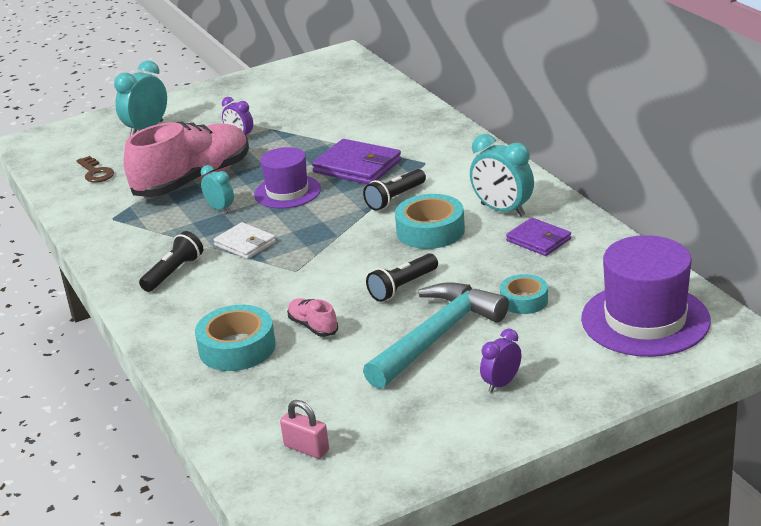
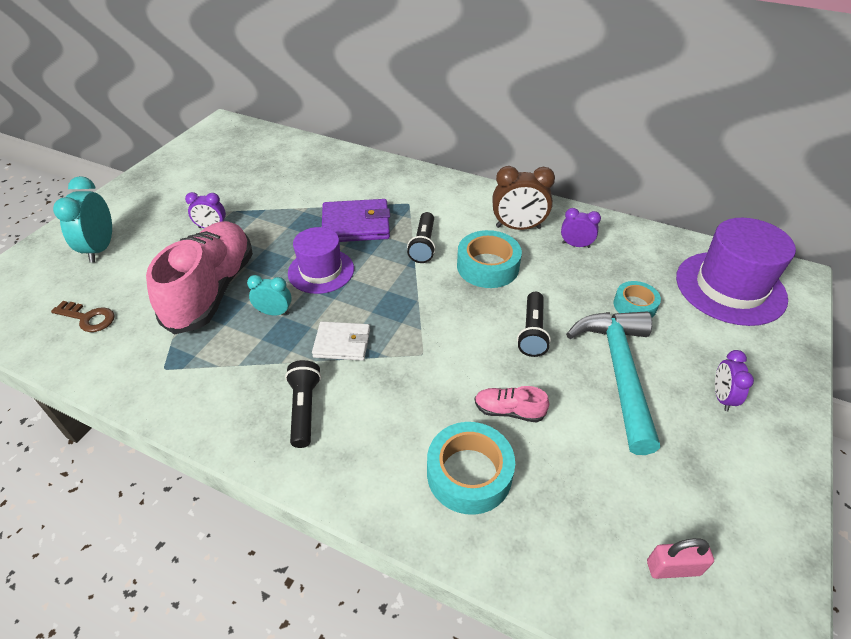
camera: 40 degrees left, 15 degrees up
(502, 210) = (518, 227): turquoise clock -> brown clock
(538, 240) = (576, 245): purple wallet -> purple clock

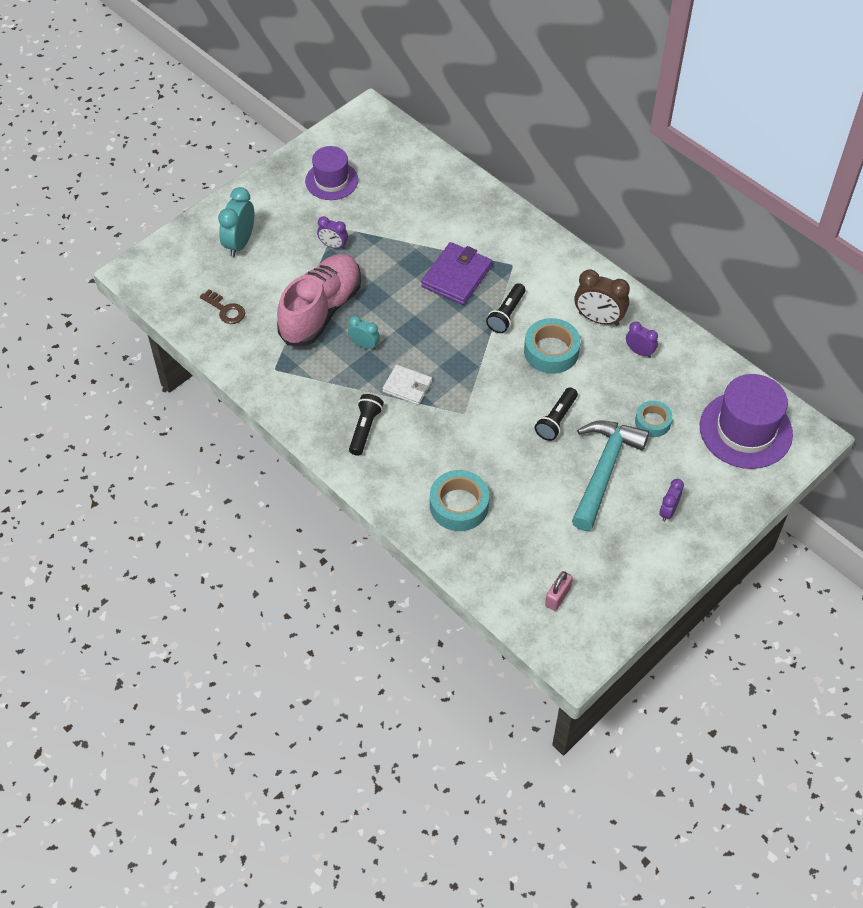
camera: 20 degrees right, 10 degrees up
(321, 271) = (412, 316): purple hat -> purple hat (331, 181)
(356, 225) = (457, 276): purple wallet -> purple wallet turned 75 degrees counterclockwise
(509, 411) = (506, 473): pink shoe -> none
(673, 568) = (557, 597): pink padlock -> pink padlock turned 75 degrees counterclockwise

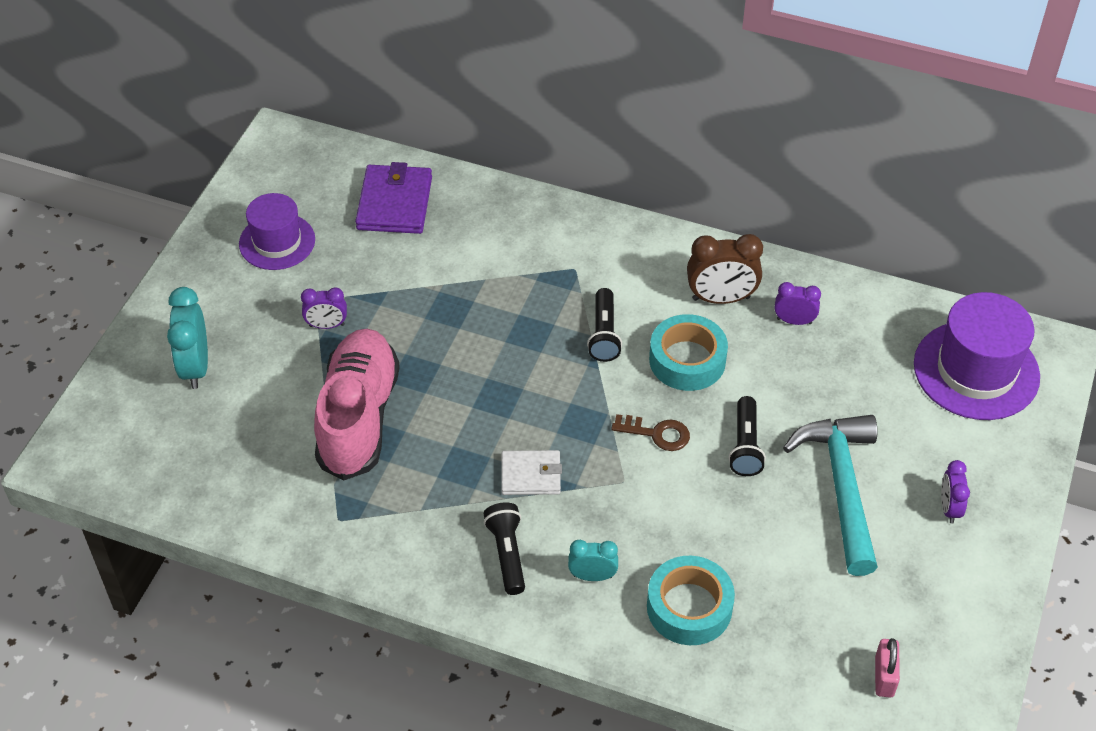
camera: 25 degrees left, 5 degrees down
(225, 310) = (224, 464): brown key -> brown key (657, 434)
(364, 345) = (442, 442): turquoise clock -> turquoise clock (592, 576)
(457, 276) = (512, 308): purple wallet -> purple wallet (394, 203)
(652, 422) = (863, 402): turquoise tape -> none

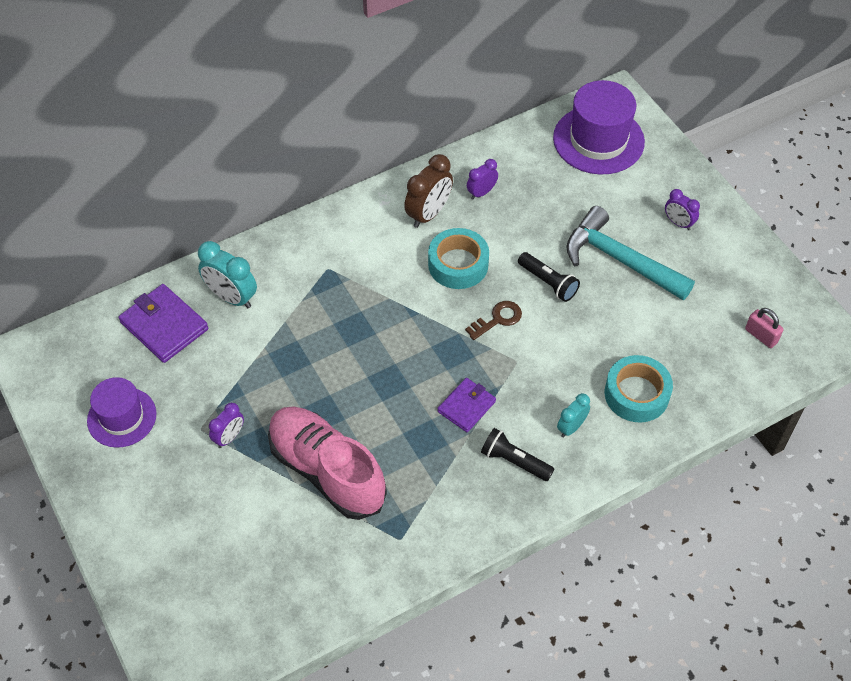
camera: 50 degrees left, 5 degrees up
(195, 367) = (182, 542): turquoise clock -> turquoise clock (231, 297)
(531, 475) = (466, 406): white wallet -> purple wallet
(604, 334) = (395, 291): black flashlight -> none

